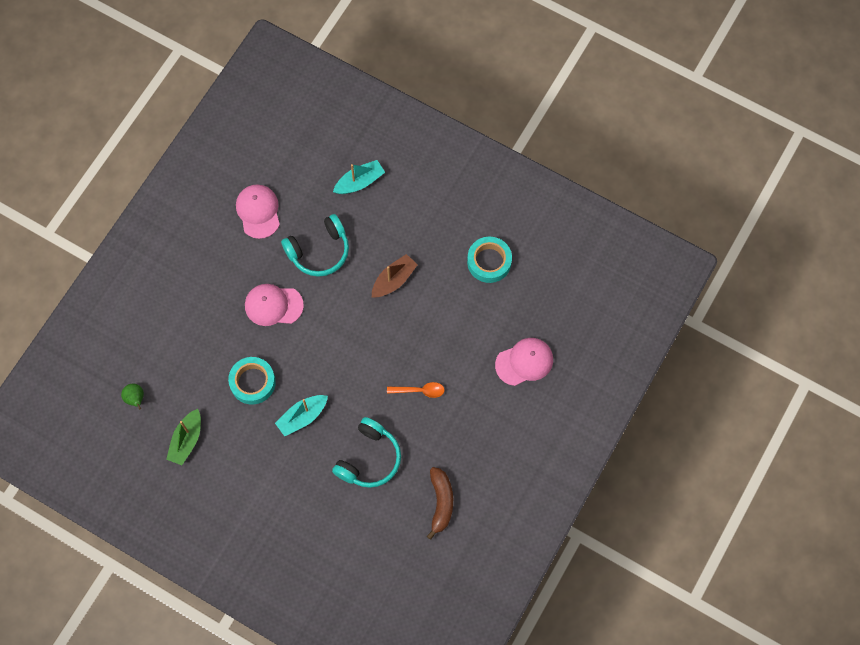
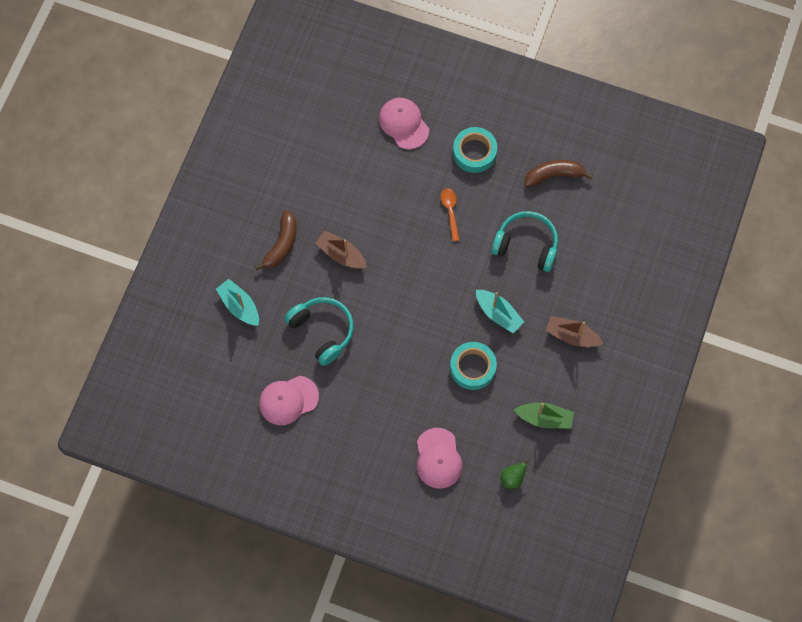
camera: 100 degrees left, 0 degrees up
(264, 484) = (572, 335): none -> brown boat
(273, 305) = (388, 364): pink cap -> pink cap (438, 458)
(414, 227) = (281, 244): none -> brown banana
(489, 262) = (307, 170): turquoise tape -> turquoise tape (474, 152)

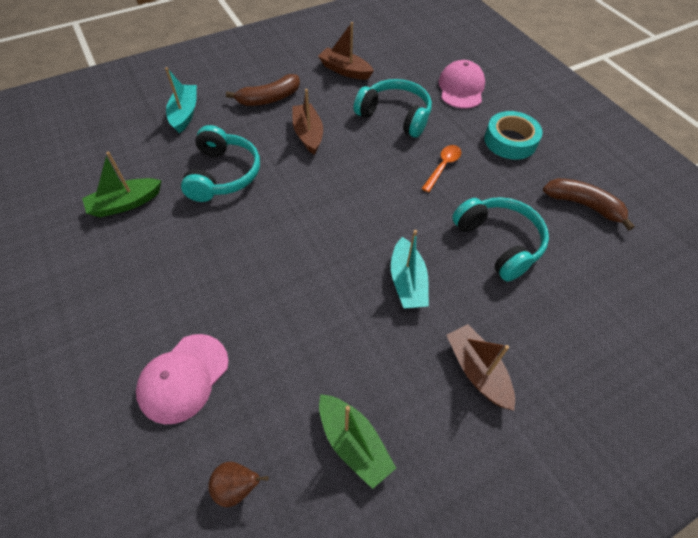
camera: 40 degrees right, 15 degrees down
(288, 400) = (125, 203): pink cap -> green boat
(306, 172) = (345, 70): none -> brown boat
(382, 190) = (395, 116): none -> turquoise headphones
(472, 367) = (325, 312): turquoise tape -> none
(512, 478) = (237, 487): green pear -> brown pear

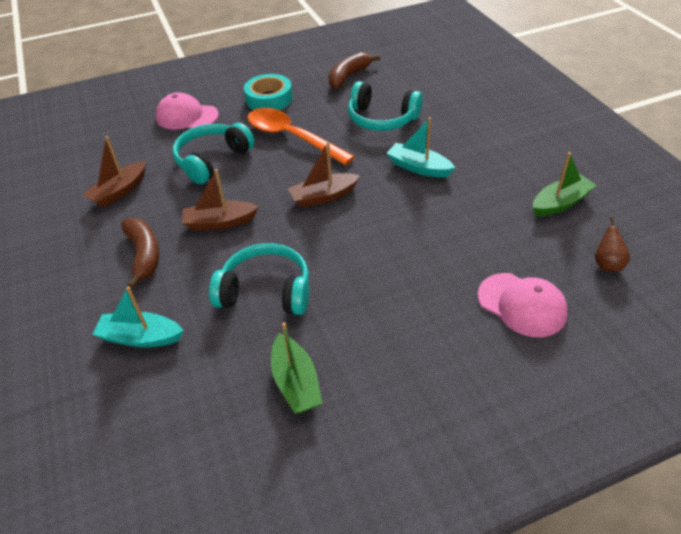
camera: 80 degrees left, 10 degrees down
(407, 282) = (418, 167): turquoise boat -> turquoise boat turned 150 degrees counterclockwise
(442, 167) = (292, 137): orange spoon -> orange spoon, size x1.99
(477, 371) = (496, 142): brown boat -> brown boat (323, 196)
(498, 243) = (382, 119): turquoise headphones -> turquoise headphones turned 135 degrees counterclockwise

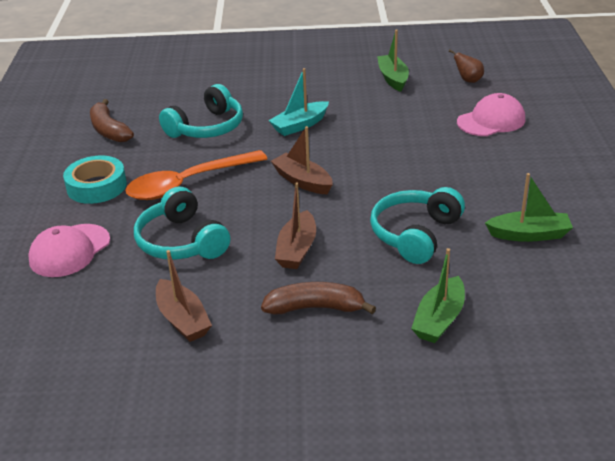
camera: 70 degrees left, 10 degrees down
(141, 337) = (439, 319): turquoise boat -> green boat
(323, 196) = (302, 181): brown boat -> brown boat turned 135 degrees clockwise

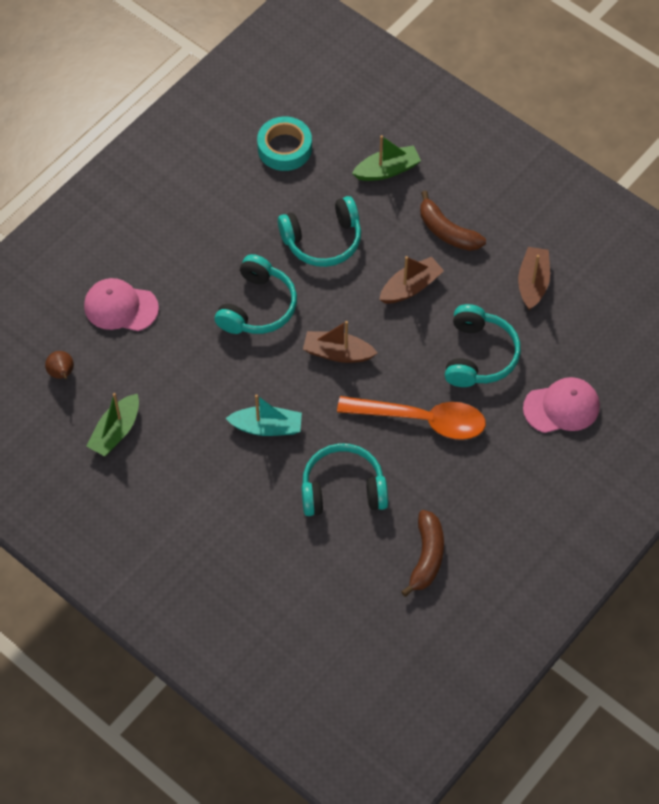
camera: 140 degrees left, 25 degrees up
(96, 186) = (493, 474): turquoise tape -> turquoise tape (284, 148)
(302, 181) = (337, 353): brown boat -> brown boat turned 105 degrees clockwise
(401, 171) = (257, 306): none -> turquoise headphones
(529, 234) = (255, 185): green boat -> none

